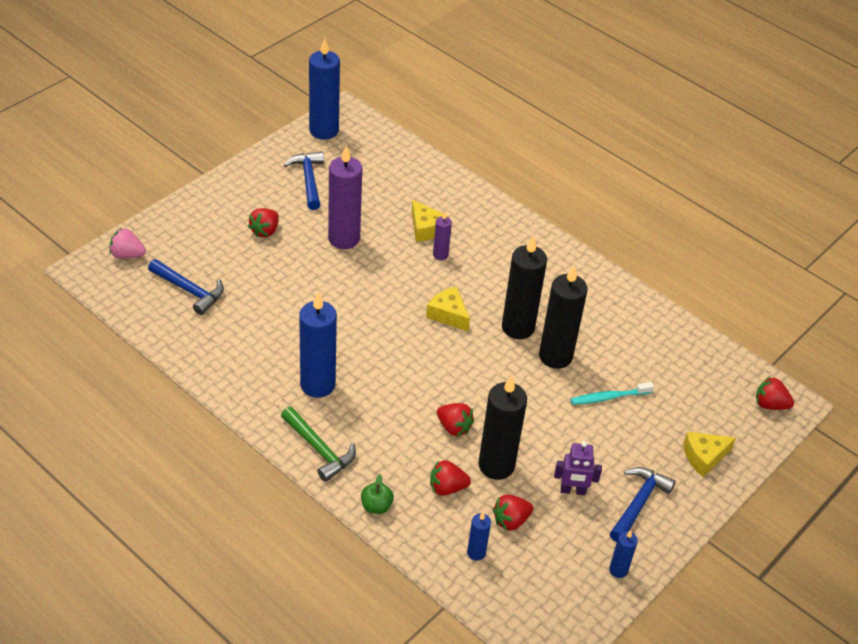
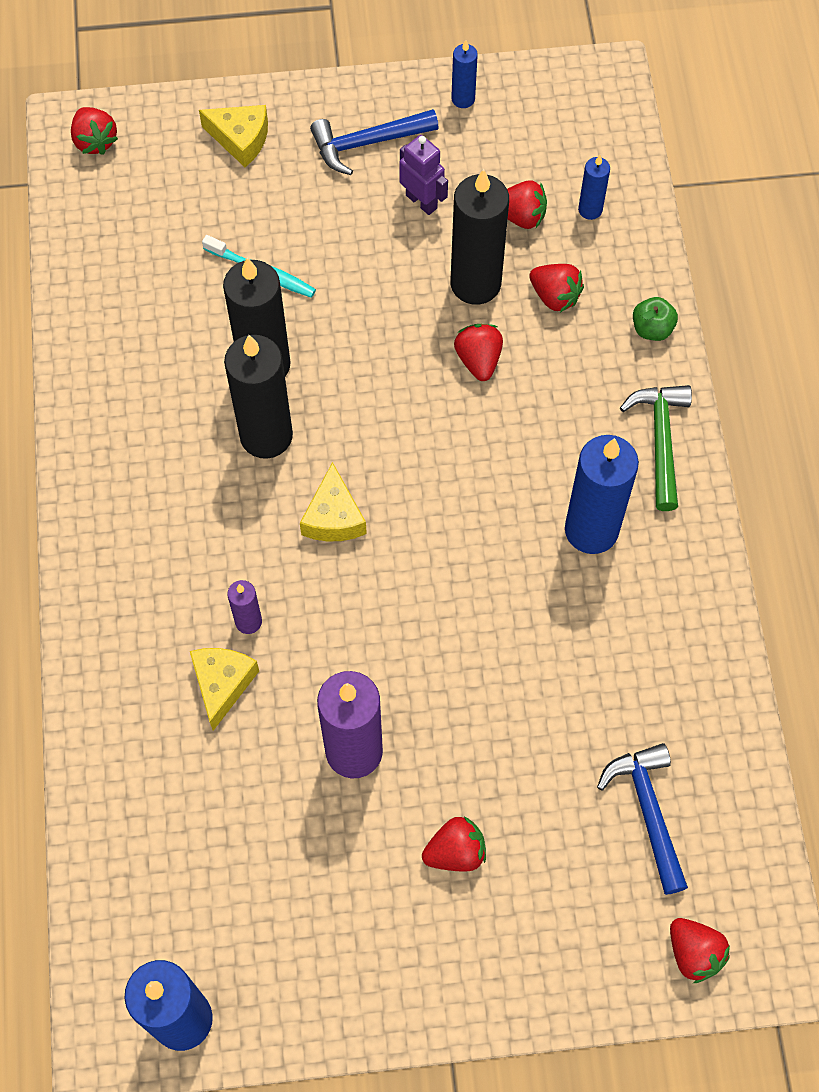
camera: 135 degrees left, 20 degrees up
(127, 255) = (694, 953): pink strawberry -> red strawberry
(308, 180) = (303, 917): blue hammer -> none

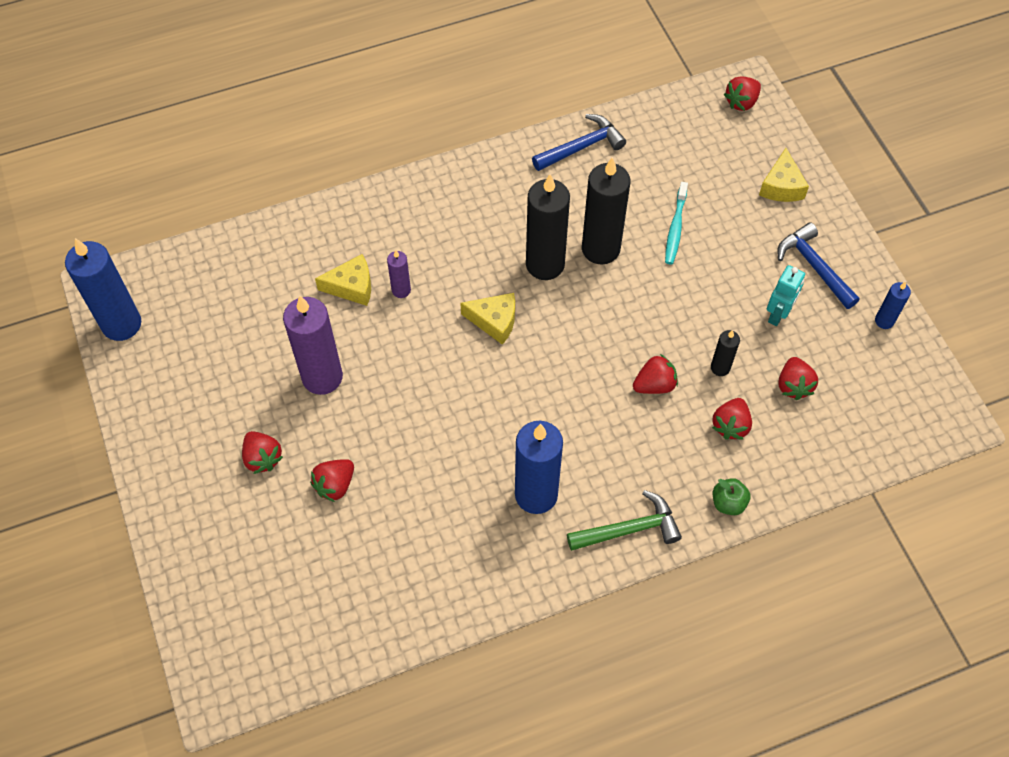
camera: 75 degrees right, 5 degrees down
(333, 517) = (494, 321): yellow cheese -> yellow cheese turned 150 degrees counterclockwise
(422, 201) = (778, 314): purple robot -> turquoise robot
(475, 283) = (720, 368): black candle -> black candle, size x0.49
(590, 210) = (821, 434): blue candle -> none
(648, 811) = (319, 581): blue hammer -> blue hammer (582, 147)
(694, 953) = (217, 635): red strawberry -> red strawberry (335, 485)

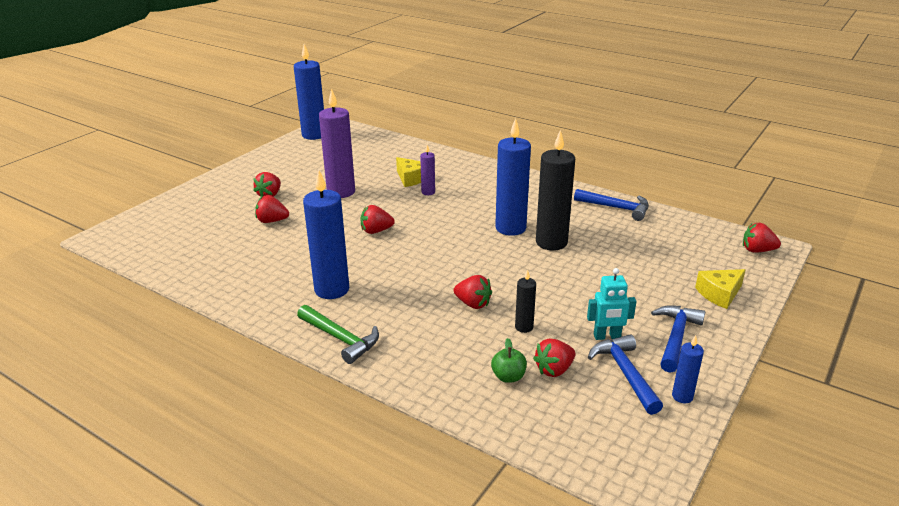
camera: 55 degrees right, 30 degrees down
(494, 321) = (445, 227): yellow cheese -> none
(545, 264) = (510, 228): black candle -> blue candle
(675, 228) = (611, 264): turquoise toothbrush -> none
(728, 503) = (409, 378): green apple -> green apple (508, 377)
(730, 425) = (480, 352): red strawberry -> red strawberry (376, 231)
(832, 338) = (625, 373): none -> blue hammer

